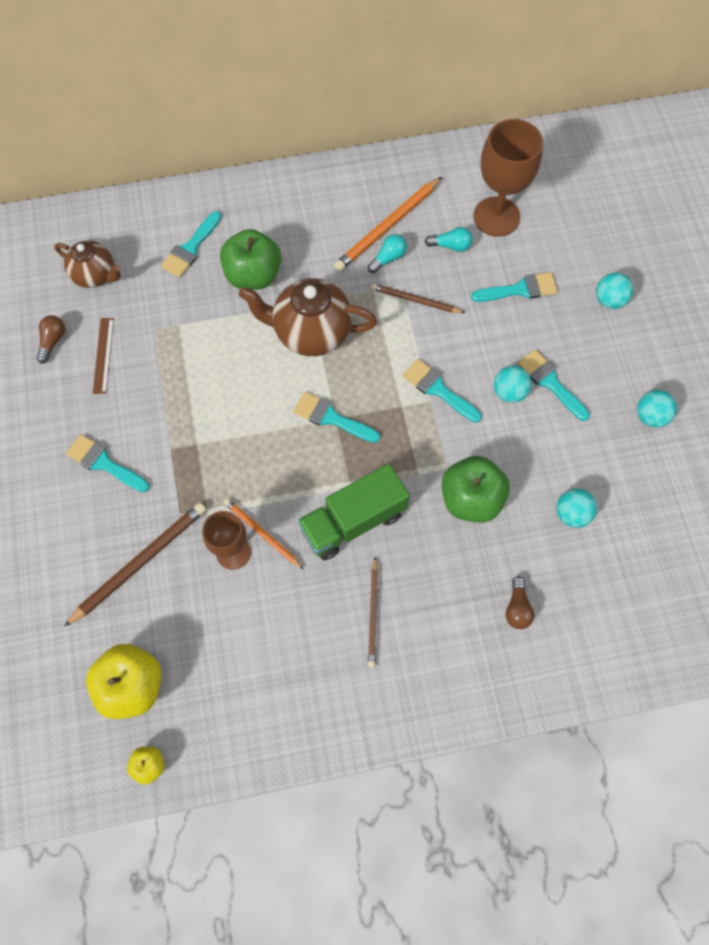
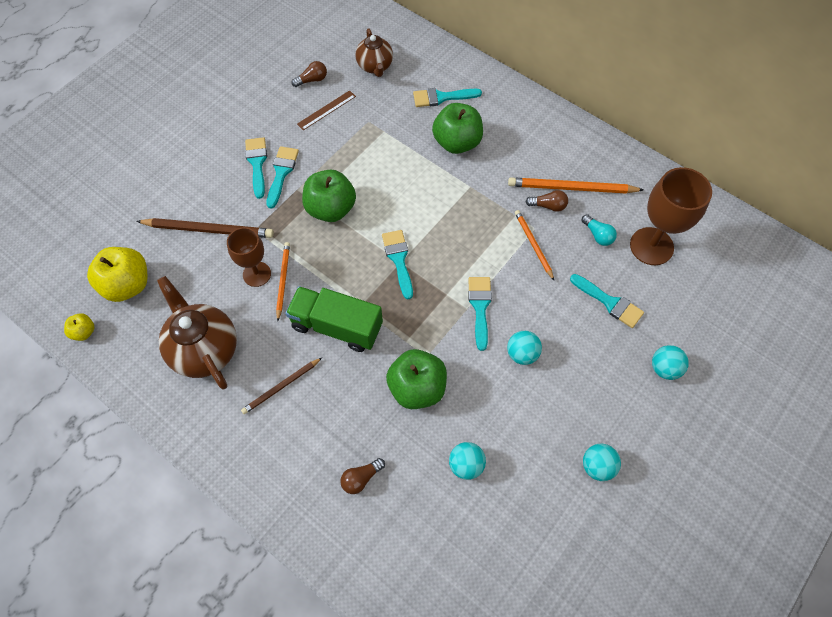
camera: 50 degrees right, 5 degrees down
(222, 435) = (331, 209): none -> green apple
(311, 332) = (448, 203): brown teapot -> brown teapot (205, 349)
(388, 258) = (548, 206): turquoise light bulb -> brown light bulb
(415, 300) = (533, 245): brown pencil -> orange pencil
(550, 382) = (556, 375): turquoise brush -> turquoise brush (281, 173)

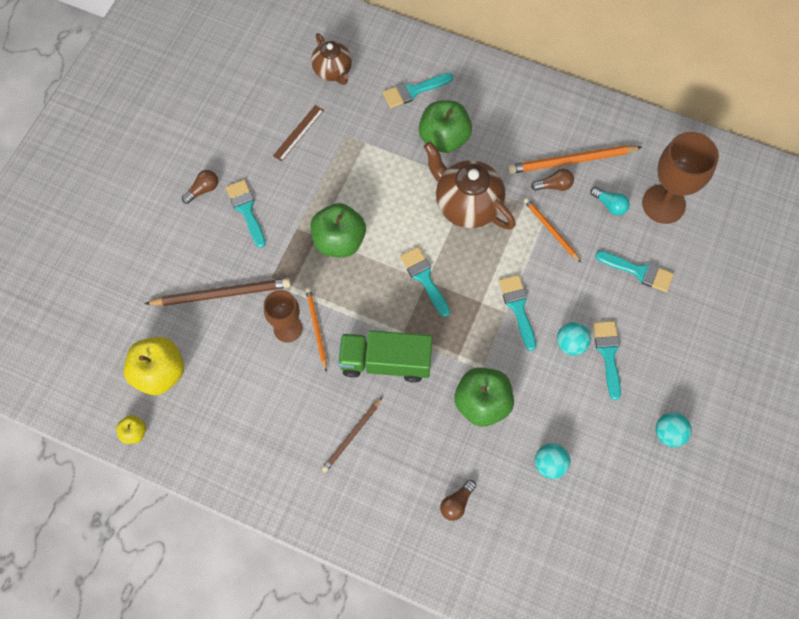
camera: 15 degrees left, 5 degrees up
(205, 349) = (263, 419): brown teapot -> brown teapot (466, 205)
(281, 173) = (275, 214): turquoise brush -> turquoise brush (608, 353)
(312, 80) = (272, 102): brown light bulb -> brown light bulb (203, 190)
(664, 368) = (705, 324): turquoise ball -> none

